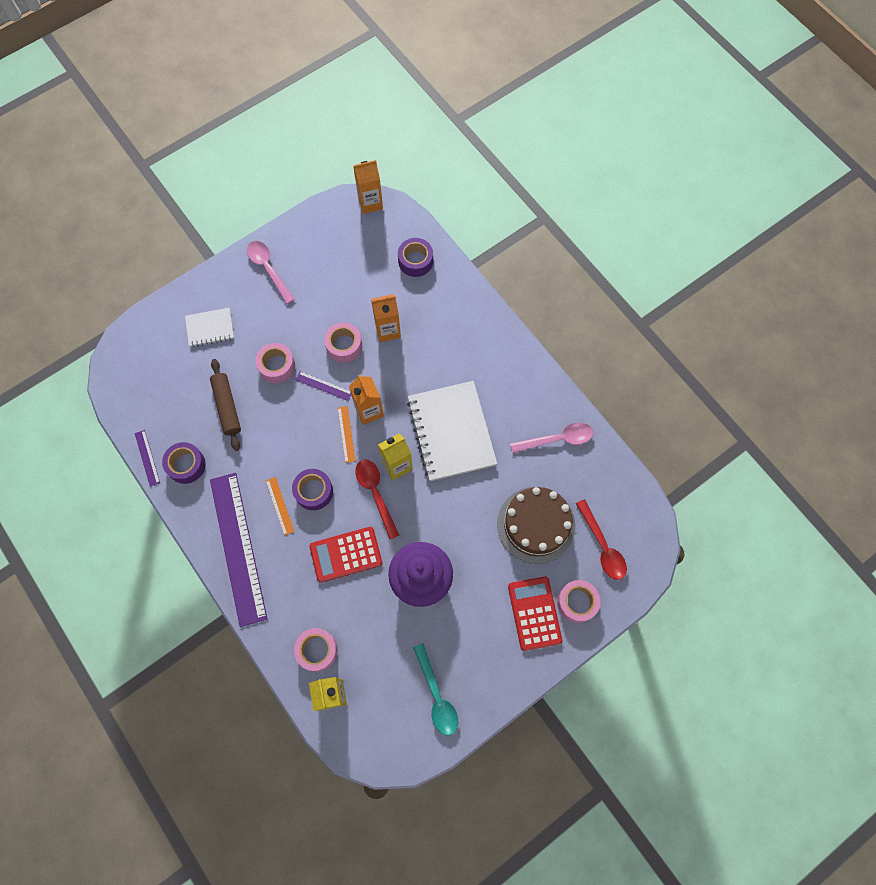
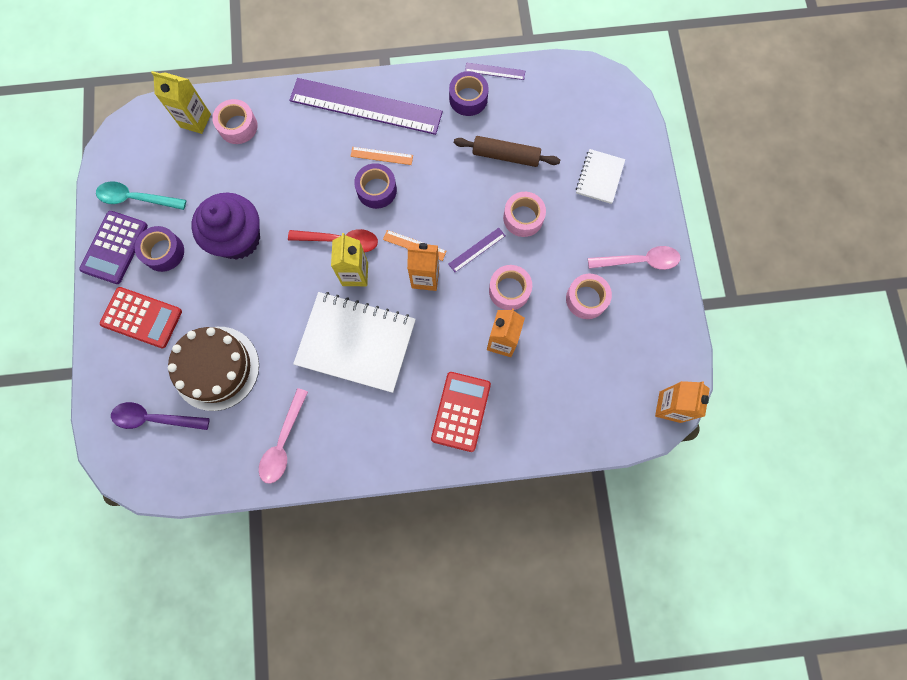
camera: 120 degrees right, 5 degrees up
(346, 554) = (302, 188): red calculator -> red calculator (461, 411)
(415, 261) = (569, 415): purple tape -> purple tape (163, 252)
(491, 682) = (115, 247): none -> purple calculator
(577, 602) = (124, 361): pink tape -> pink tape (586, 299)
(602, 546) = (154, 418): red spoon -> purple spoon

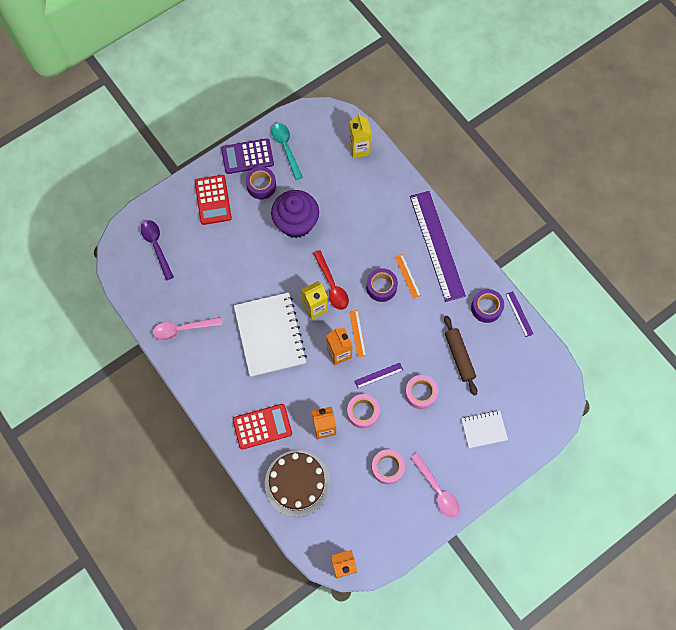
camera: 60 degrees right, 5 degrees down
(216, 368) = (206, 262): brown cake -> brown cake (297, 483)
(238, 126) = (371, 176): pink tape -> none
(477, 250) = (378, 375): purple ruler -> purple ruler turned 45 degrees counterclockwise

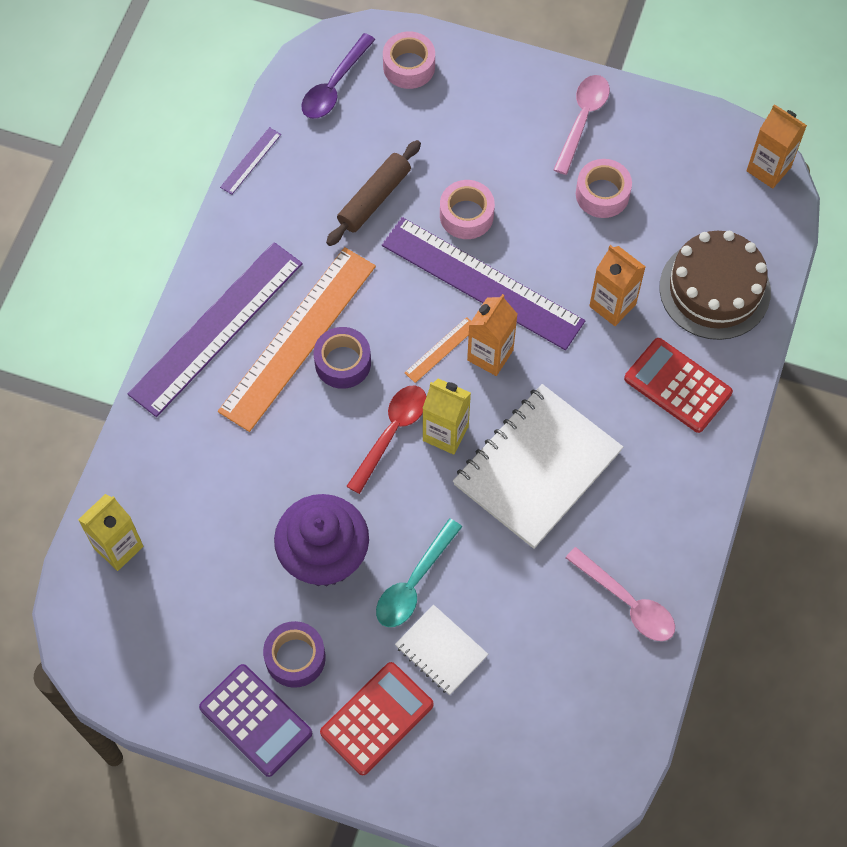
camera: 125 degrees left, 5 degrees down
(156, 246) = (525, 750): purple spoon -> purple spoon (334, 86)
(286, 148) = (195, 667): turquoise spoon -> turquoise spoon (413, 583)
(363, 412) = (552, 270): pink tape -> pink tape (409, 66)
(378, 375) = (482, 283): purple ruler -> purple ruler, size x2.50
(407, 276) = (298, 338): orange ruler -> orange ruler, size x2.50
(484, 429) = (456, 112): white notebook -> white notebook (441, 651)
(486, 308) = (272, 206): purple tape -> none

